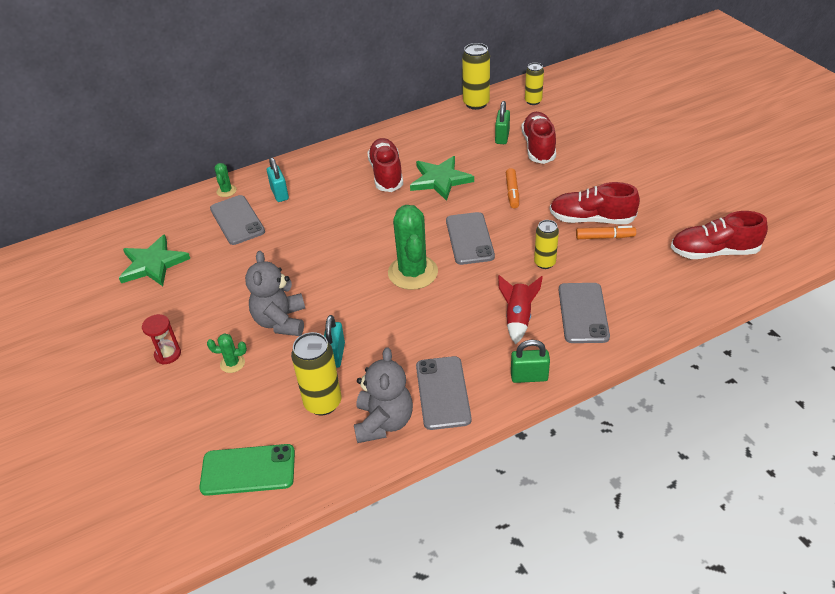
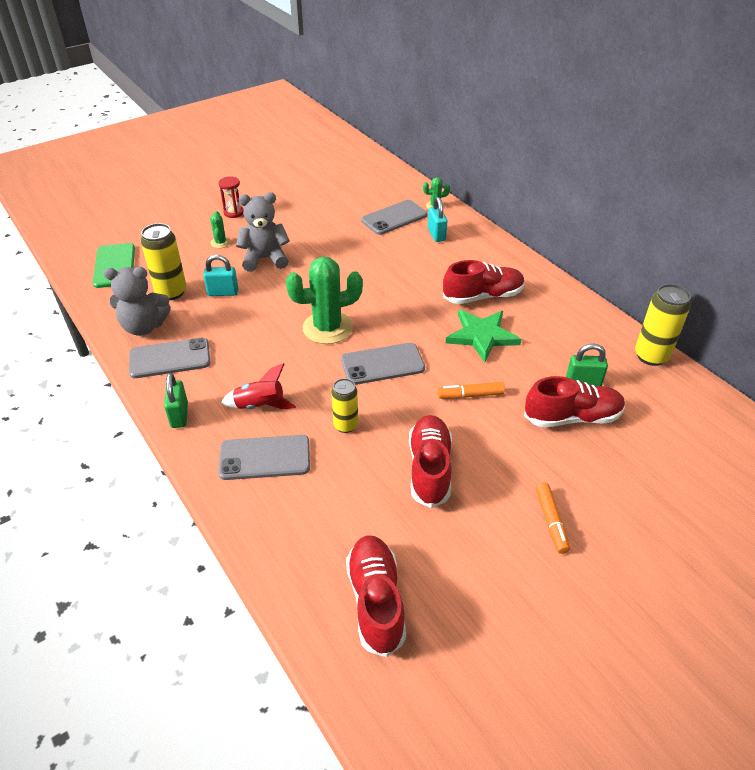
camera: 80 degrees right, 0 degrees up
(153, 264) = (334, 188): green star -> none
(279, 194) = (436, 234): turquoise padlock -> turquoise padlock turned 75 degrees counterclockwise
(533, 101) = (681, 410): yellow can -> none
(605, 237) = (396, 481): orange marker -> orange marker (551, 521)

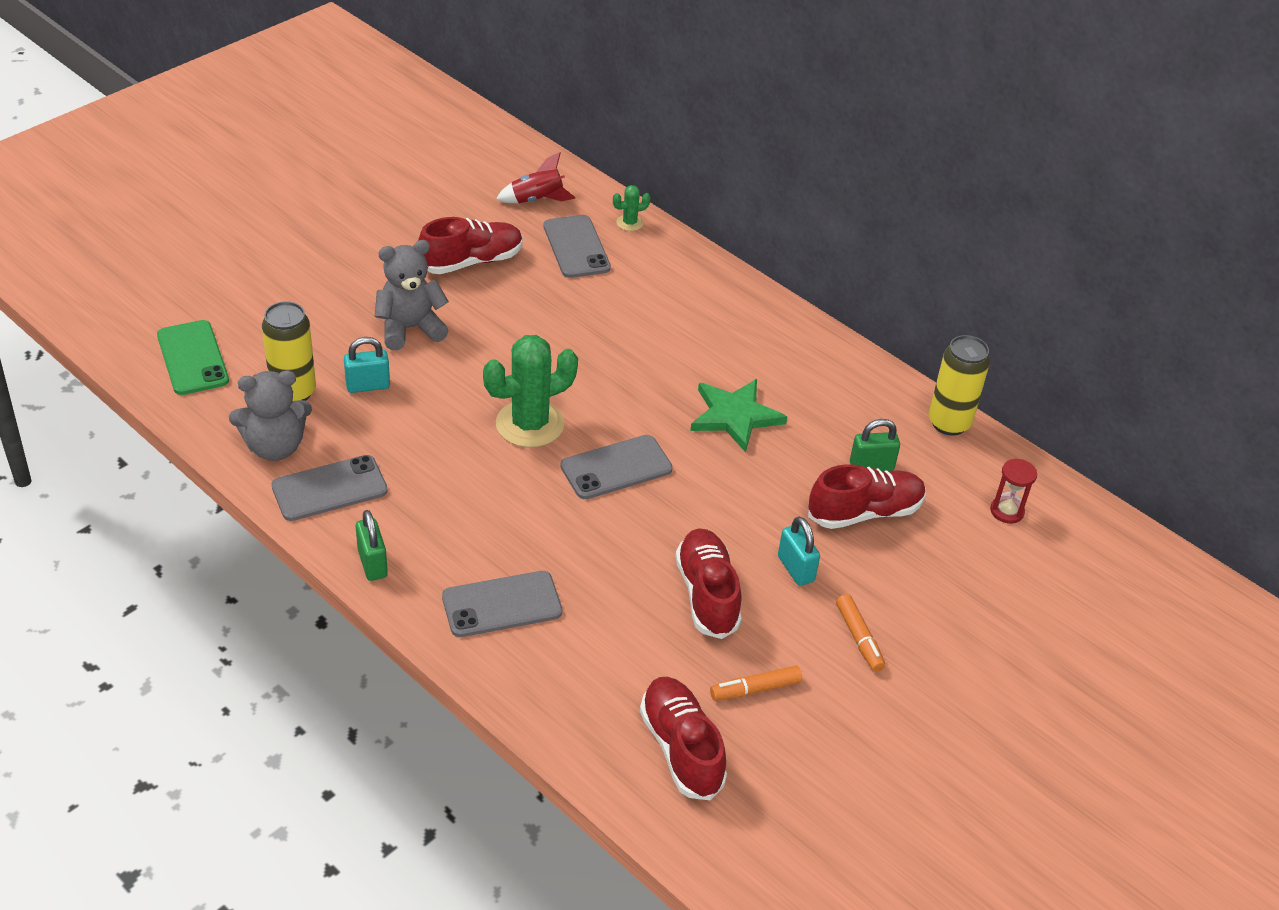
camera: 15 degrees left, 0 degrees up
(220, 243) = (336, 308): green cactus -> none
(233, 212) = (338, 256): red hourglass -> red hourglass (1007, 511)
(260, 405) = (474, 539): red rocket -> red rocket (537, 200)
(345, 425) = (591, 553): yellow can -> none
(394, 218) = (576, 247): grey phone -> grey phone turned 60 degrees counterclockwise
(436, 234) = (642, 270): turquoise padlock -> turquoise padlock (795, 569)
(470, 395) = (737, 497): orange marker -> orange marker (755, 689)
(482, 296) = (725, 359): red shoe -> red shoe (471, 261)

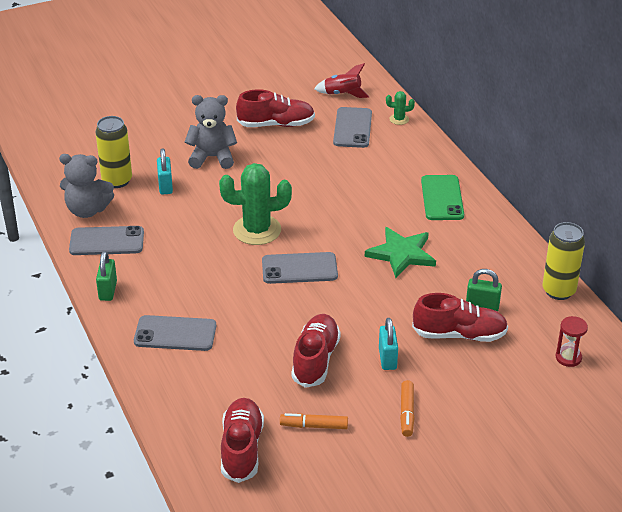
camera: 25 degrees right, 5 degrees down
(192, 358) = (67, 149): green phone -> green phone (442, 198)
(368, 386) = (165, 186): turquoise padlock -> turquoise padlock turned 75 degrees clockwise

